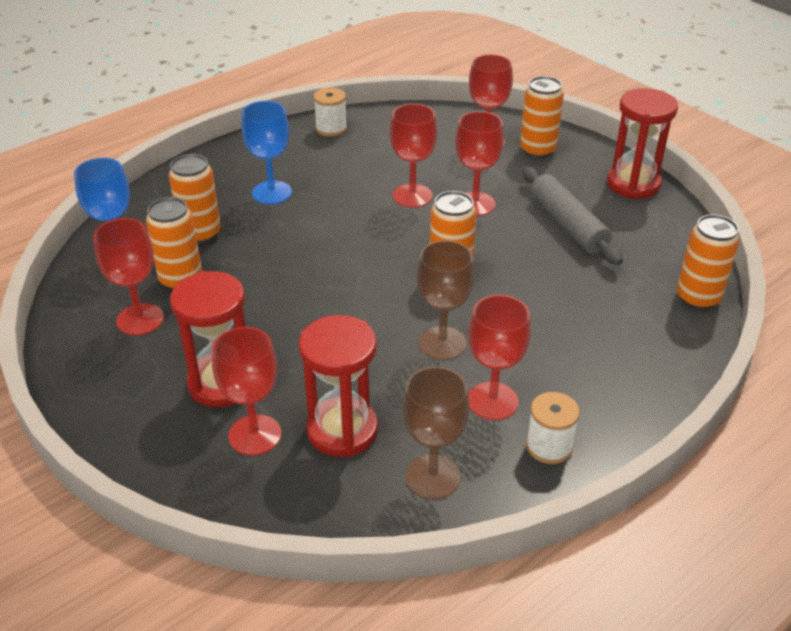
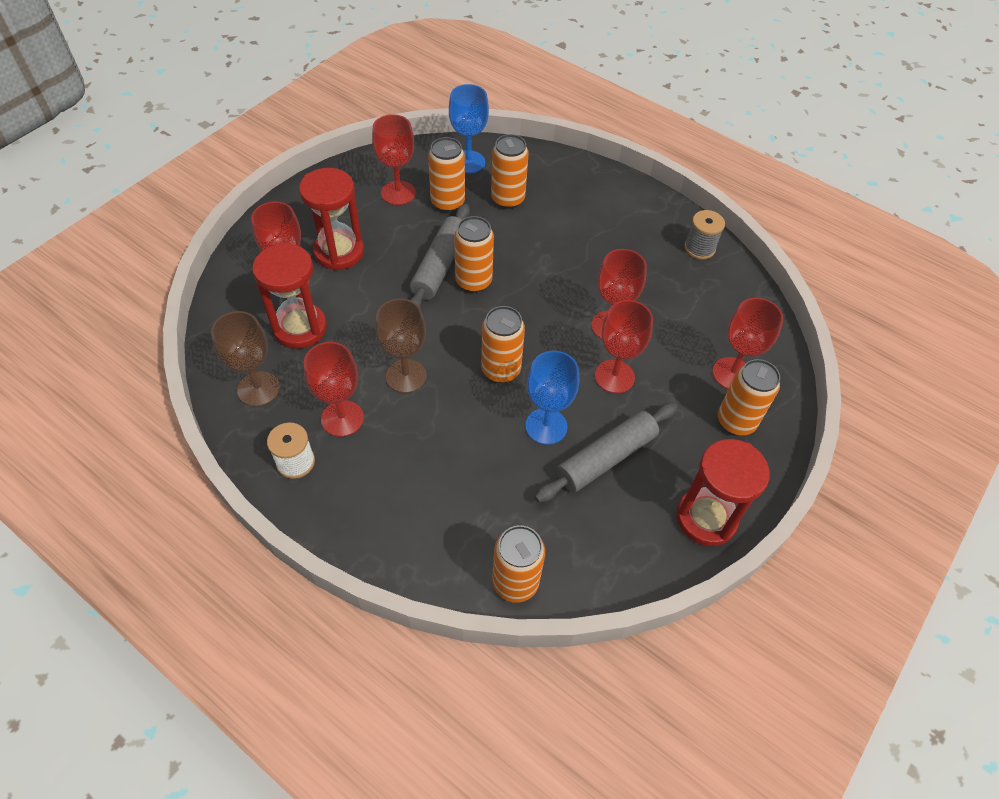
camera: 75 degrees right, 15 degrees up
(272, 193) = (579, 229): blue goblet -> blue goblet (546, 426)
(284, 299) = (439, 266): none -> grey rolling pin
(318, 276) = (473, 281): none -> orange can
(331, 128) = (699, 248): white spool -> grey spool

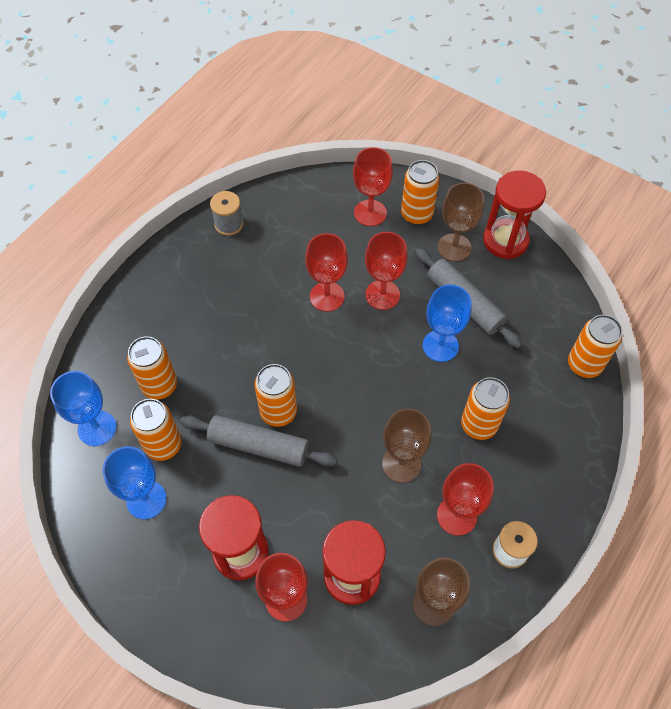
camera: 90 degrees left, 5 degrees up
(398, 193) = (146, 499): red goblet -> blue goblet
(501, 370) = (385, 383): orange can -> orange can (478, 425)
(689, 457) = (454, 247): none -> brown goblet

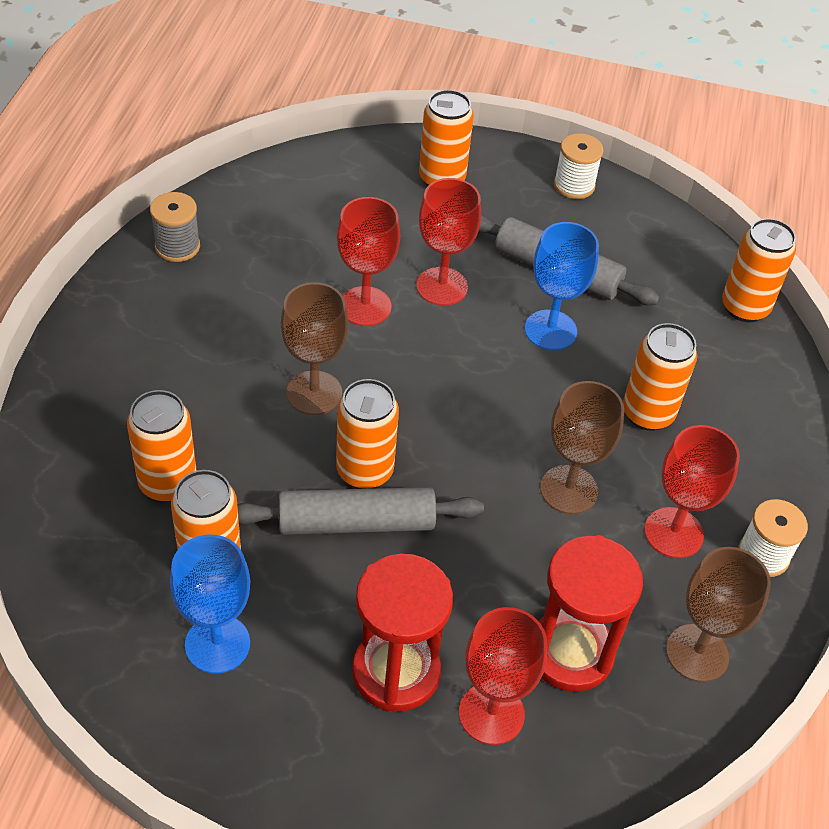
camera: 25 degrees left, 10 degrees down
(97, 428) = (93, 567): blue goblet -> none
(370, 213) = (376, 190): red goblet -> none
(454, 247) = (511, 207): brown goblet -> brown goblet (314, 393)
(505, 240) = (574, 185): red hourglass -> white spool

